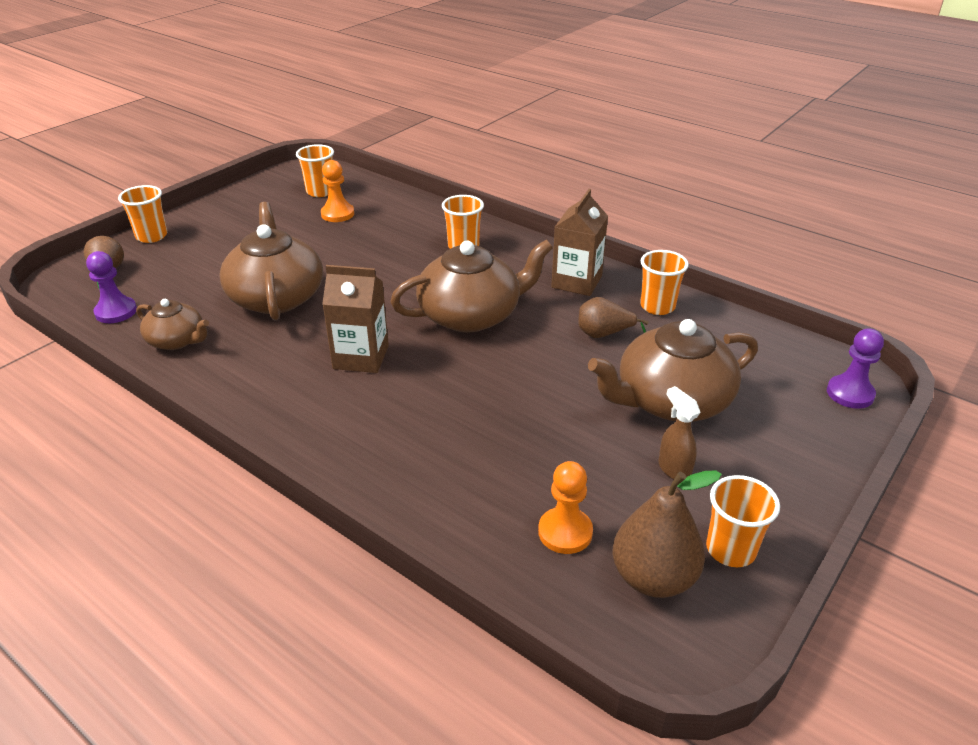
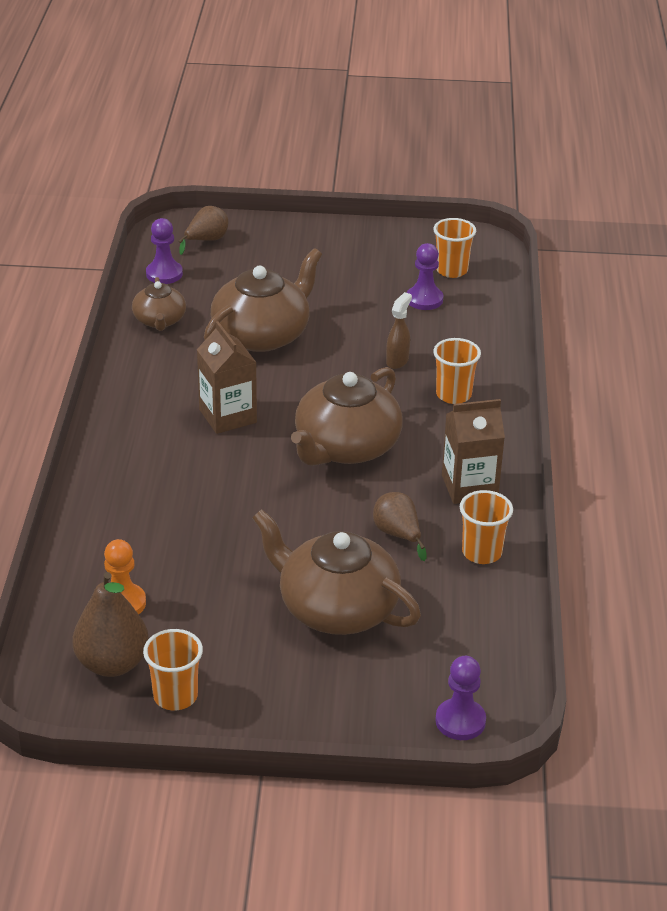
camera: 55 degrees right, 0 degrees up
(152, 236) = (277, 229): orange cup -> none
(337, 214) = (424, 299): orange pawn -> purple pawn
(471, 315) = (346, 447): brown teapot -> brown teapot turned 90 degrees clockwise
(673, 469) = (244, 637): brown spray bottle -> brown spray bottle (397, 361)

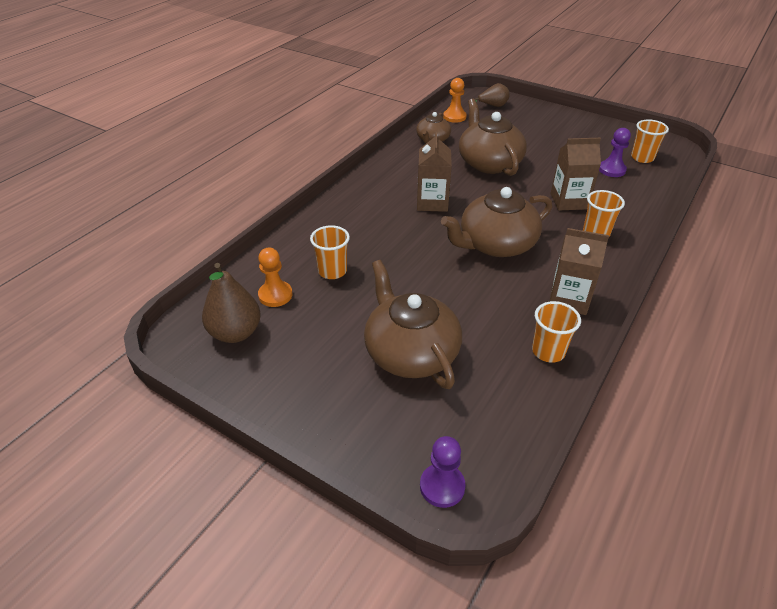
camera: 30 degrees right, 5 degrees up
(164, 274) = (454, 117): purple pawn -> orange pawn
(175, 696) = (254, 372): orange cup -> orange cup (332, 271)
(262, 335) = (489, 163): brown teapot -> brown teapot turned 90 degrees counterclockwise
(397, 361) = (568, 201): brown spray bottle -> brown carton
(398, 534) = (492, 315): brown pear -> none

